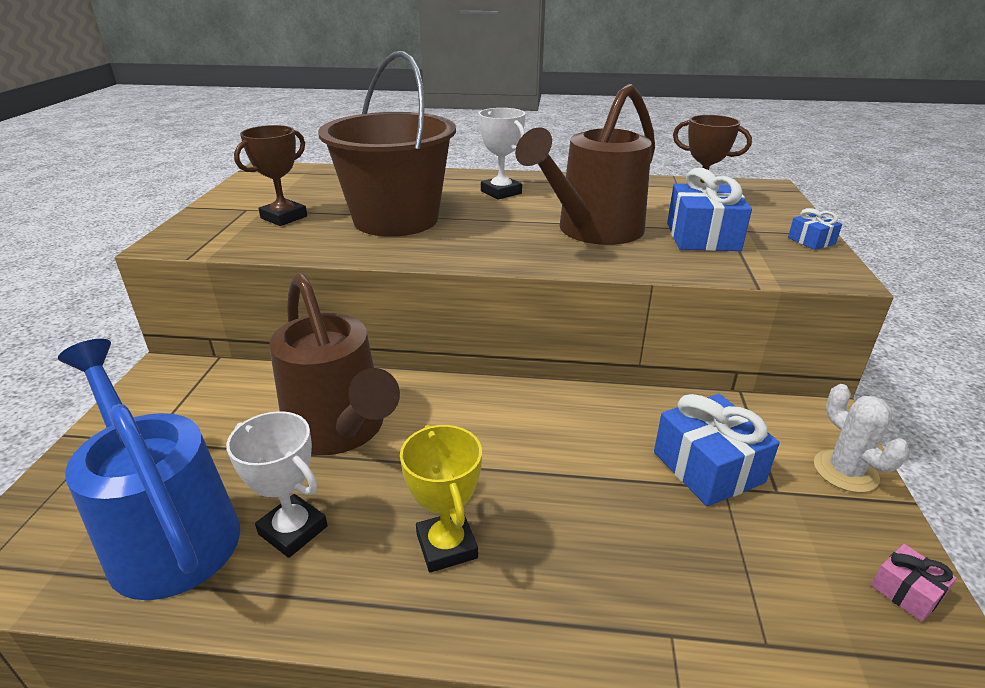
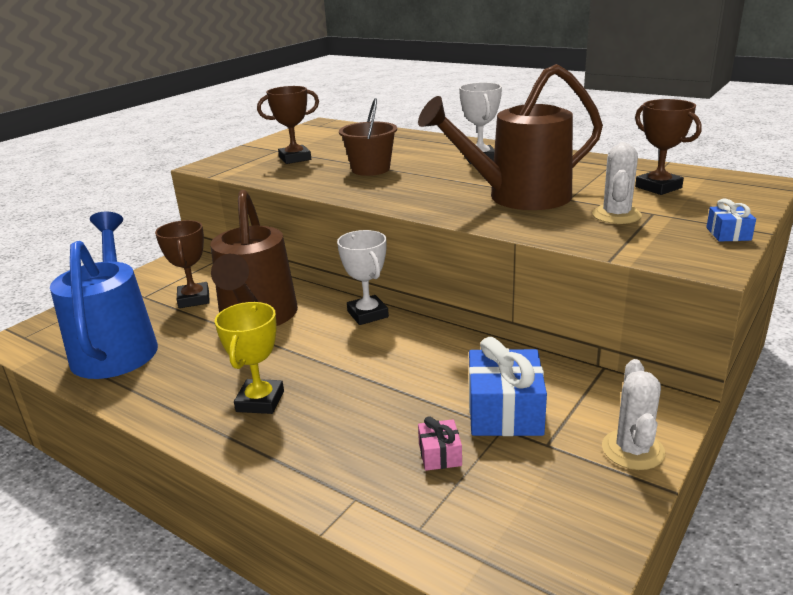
camera: 30 degrees right, 5 degrees down
(228, 426) = (194, 299): none -> brown trophy
(293, 530) = (180, 365): white trophy -> white trophy (367, 314)
(396, 219) = (370, 169): brown bucket -> brown bucket, size x0.54
(702, 237) = (616, 215): blue gift -> white cactus
(906, 592) = (579, 542): pink gift -> pink gift (440, 455)

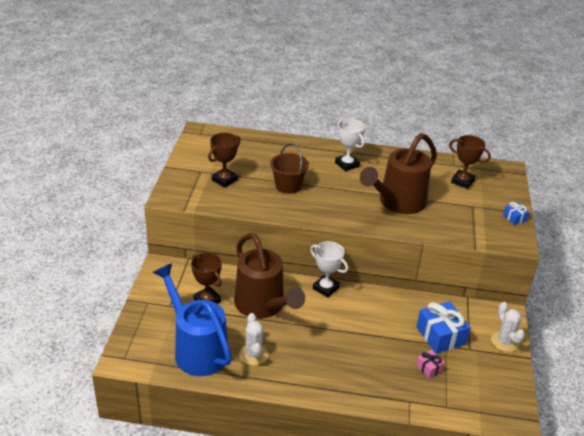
camera: 30 degrees left, 10 degrees up
(260, 401) = (319, 363): yellow trophy -> none
(616, 215) = (457, 211): white cactus -> white cactus (253, 354)

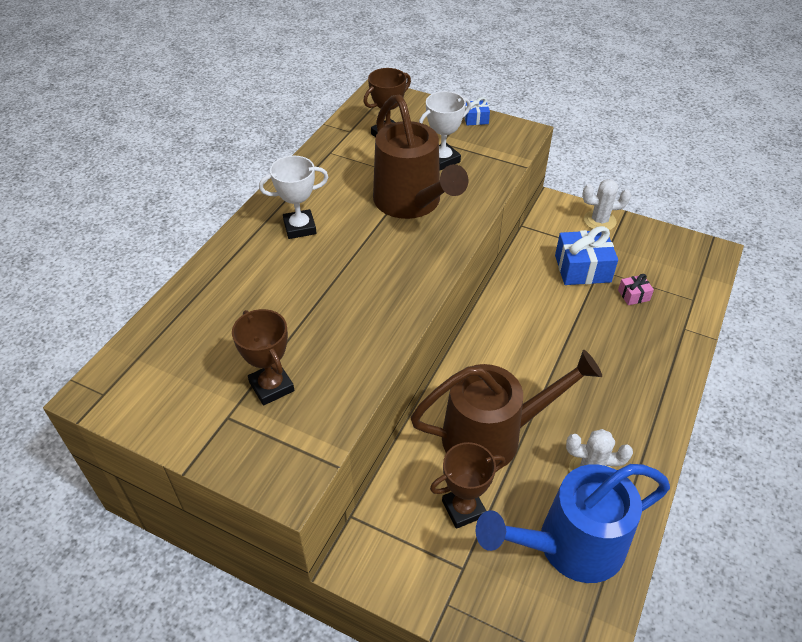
camera: 70 degrees left, 10 degrees up
(288, 186) = (324, 307): brown bucket -> none
(325, 288) = (473, 353): white trophy -> white trophy (442, 160)

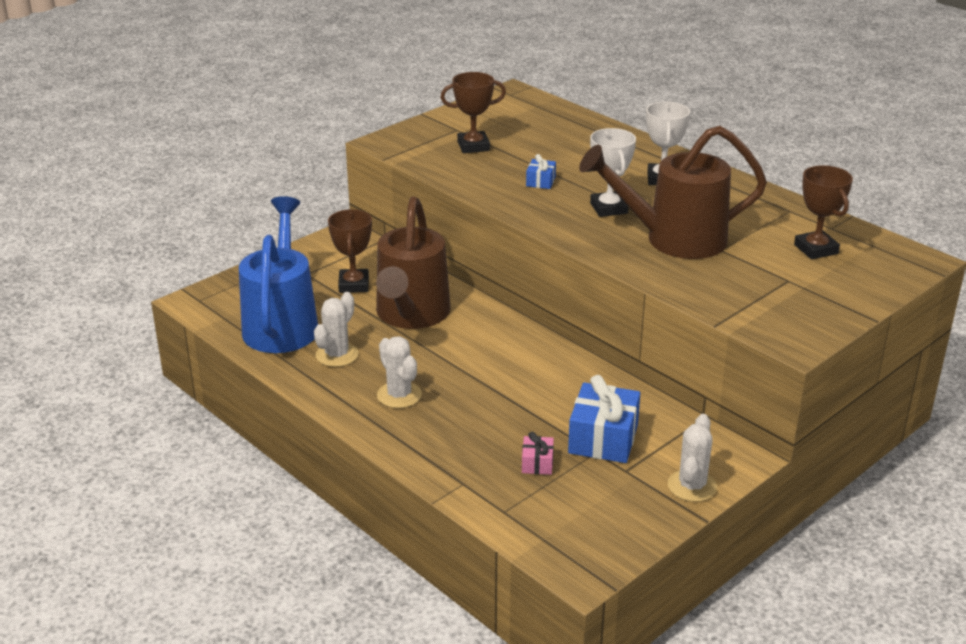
camera: 110 degrees right, 15 degrees down
(442, 160) = (750, 273): white trophy -> white trophy (609, 208)
(475, 119) = (838, 315): blue gift -> blue gift (540, 181)
(615, 401) = (399, 395): none -> white cactus

